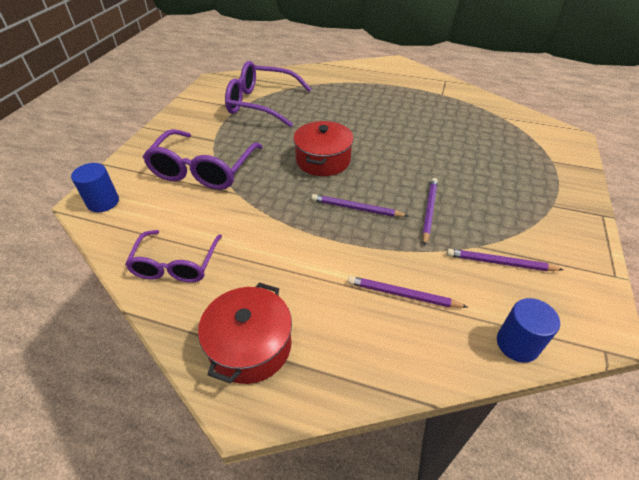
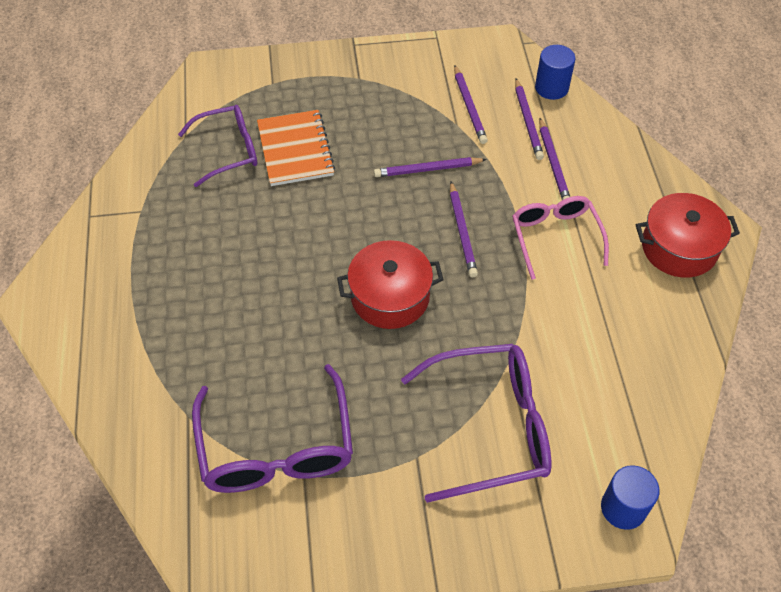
camera: 115 degrees left, 10 degrees up
(176, 265) = (648, 355): purple glasses -> purple glasses (229, 150)
(319, 259) = (555, 237): none -> pink glasses
(468, 299) = (527, 121): none -> purple pencil
(474, 155) = (295, 150): none -> orange notebook

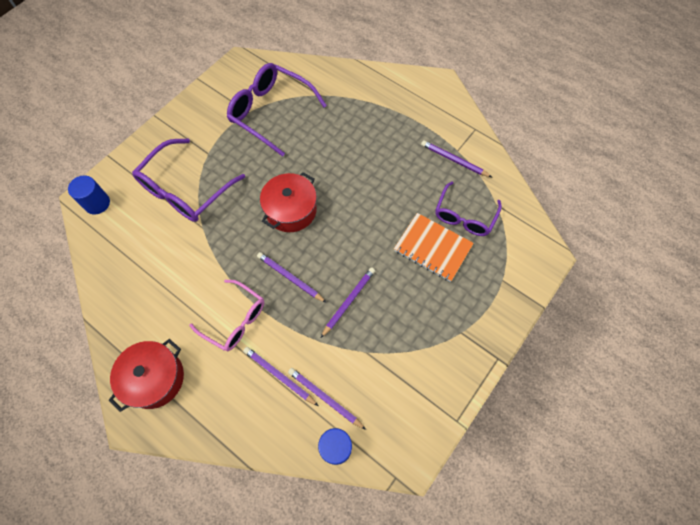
camera: 135 degrees right, 10 degrees up
(469, 107) = (372, 374): purple pencil -> purple pencil (454, 160)

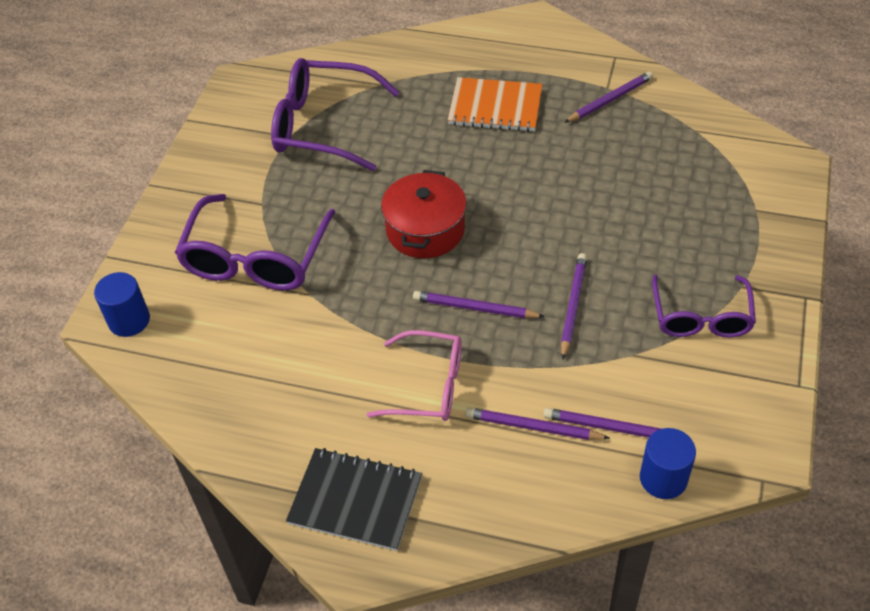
camera: 20 degrees left, 15 degrees down
(154, 378) = (355, 500): red pot -> black notebook
(432, 248) = (645, 206): orange notebook -> orange notebook (495, 107)
(454, 160) = (610, 100): purple pencil -> purple pencil turned 135 degrees clockwise
(464, 216) = (663, 157): purple glasses -> purple glasses (701, 317)

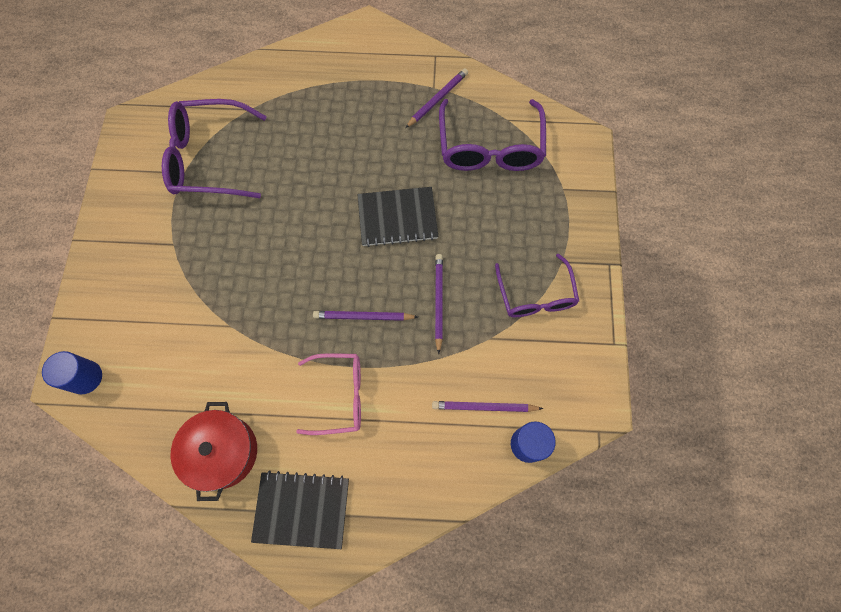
camera: 15 degrees left, 20 degrees up
(255, 259) = (179, 299): purple glasses -> purple glasses (490, 148)
(425, 230) = (312, 249): red pot -> red pot (222, 452)
(495, 107) = (347, 119): orange notebook -> none
(533, 427) = (425, 417): purple pencil -> none
(537, 212) = (397, 218): none -> black notebook

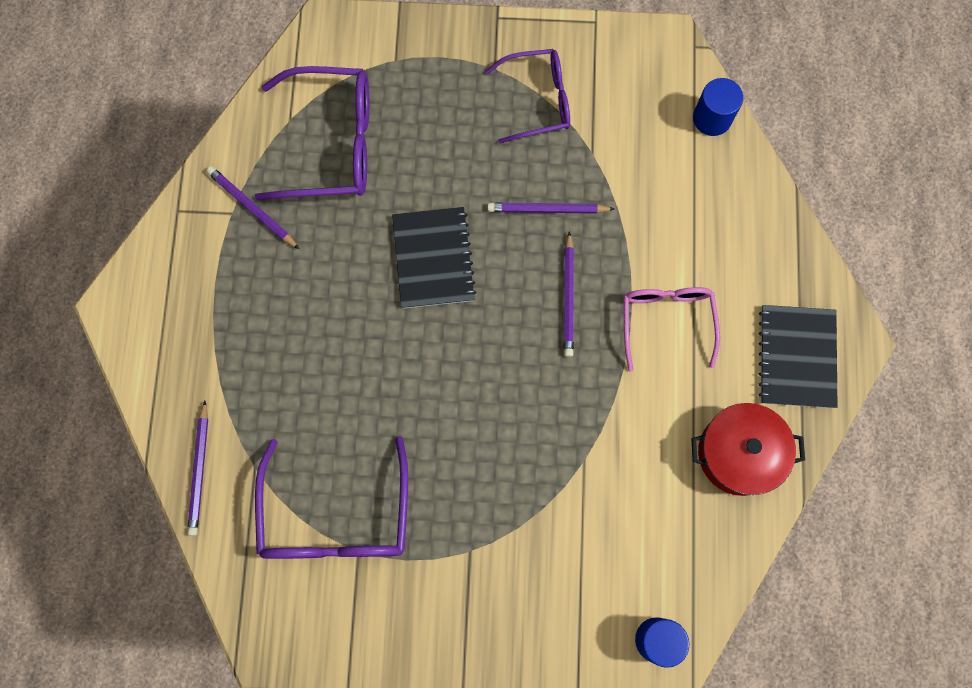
camera: 90 degrees left, 5 degrees up
(484, 407) = (673, 162): purple pencil -> purple pencil (199, 470)

